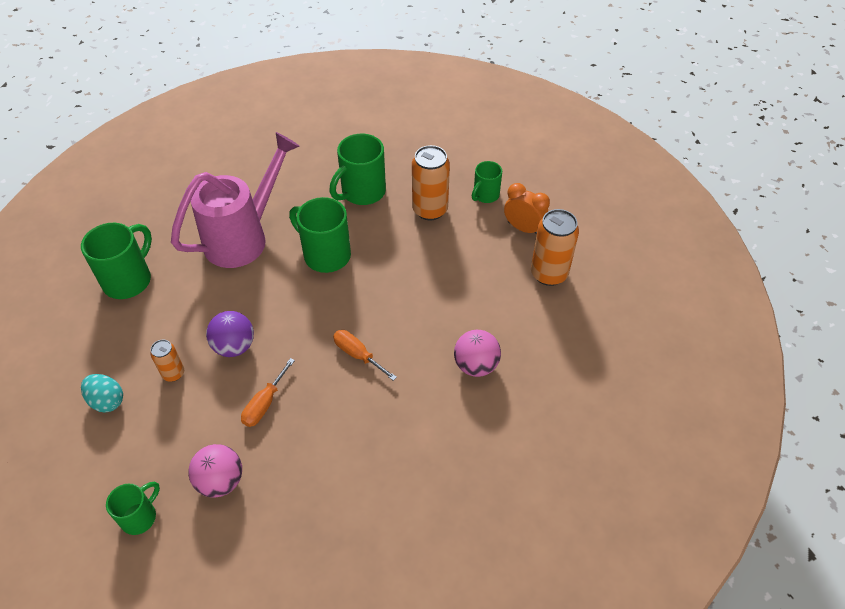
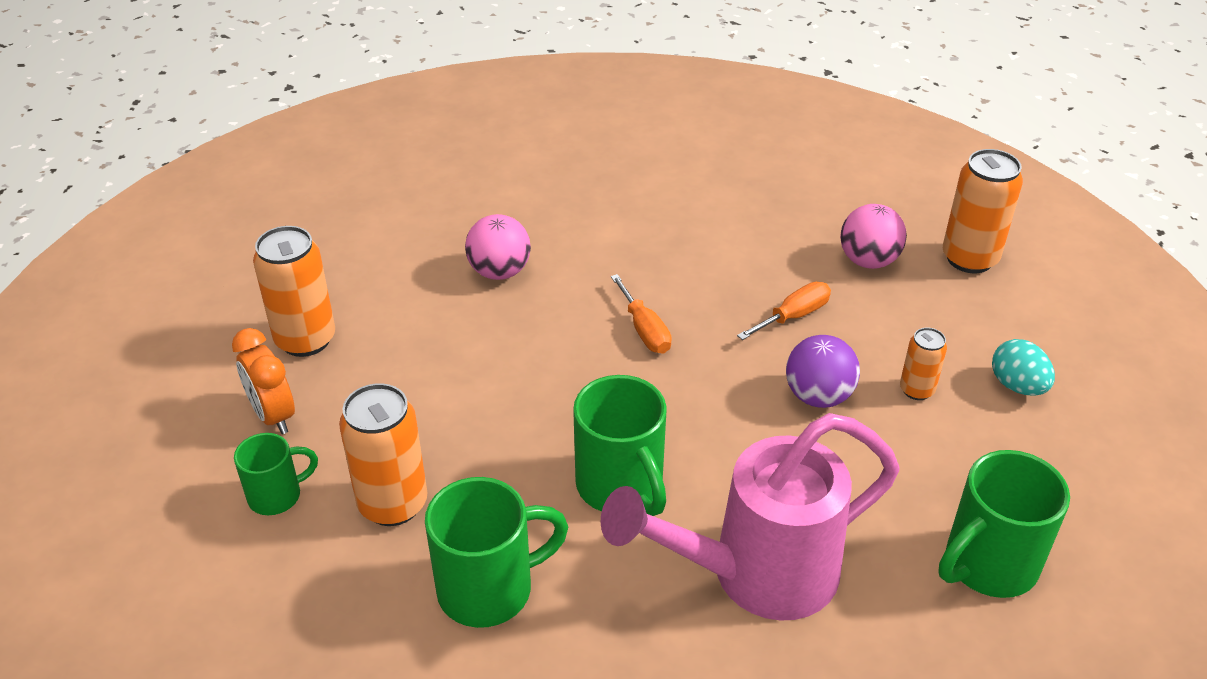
camera: 155 degrees left, 10 degrees down
(140, 517) = (969, 259): green mug -> orange can

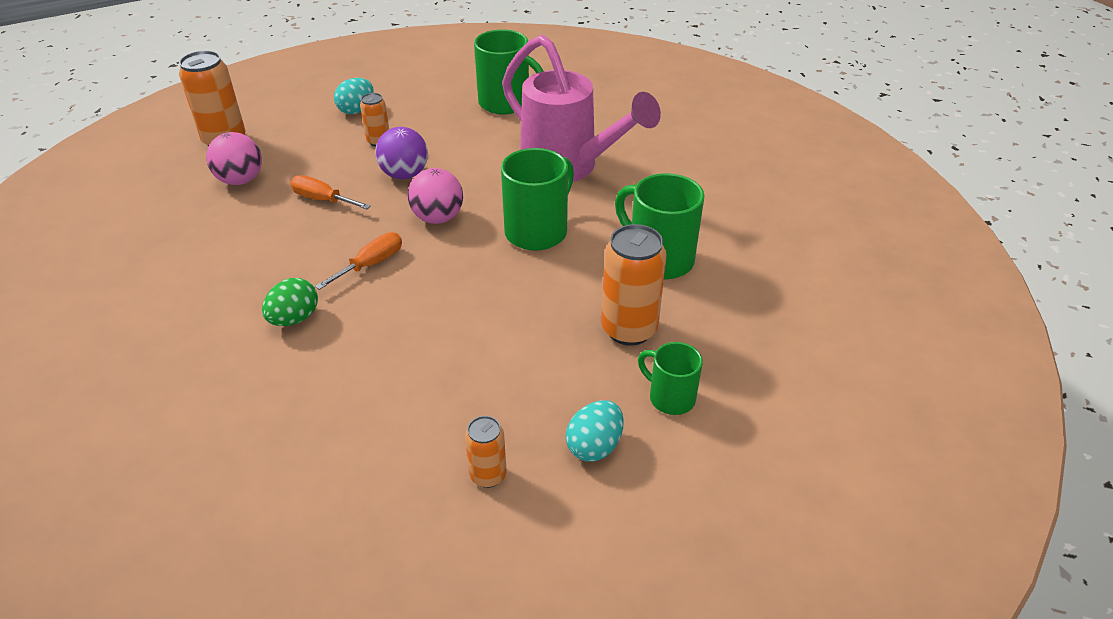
camera: 115 degrees left, 0 degrees up
(273, 416) = (594, 446): orange clock -> turquoise egg
(305, 340) = (488, 475): orange can -> orange can, size x0.55
(499, 272) = (326, 374): pink ball -> pink ball (438, 218)
(591, 265) = (294, 319): none -> green egg

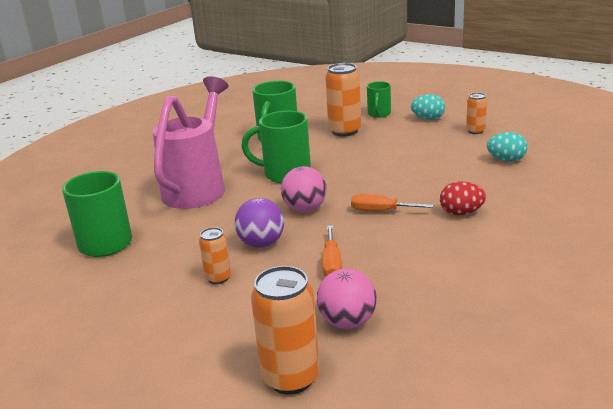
camera: 115 degrees left, 15 degrees down
(294, 319) = (461, 213): green egg -> red egg
(356, 110) = (165, 319): turquoise egg -> turquoise egg (506, 160)

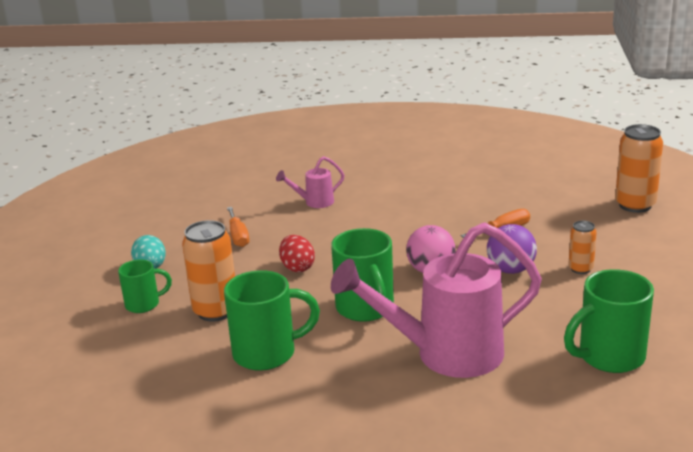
camera: 120 degrees left, 0 degrees up
(347, 322) = (562, 204): pink ball -> none
(381, 211) = (400, 234): orange screwdriver -> orange screwdriver (238, 236)
(461, 213) = (372, 203): red egg -> red egg (297, 267)
(475, 131) = (180, 233): orange can -> none
(487, 186) = (314, 202): none -> pink watering can
(506, 160) = (250, 205): turquoise egg -> none

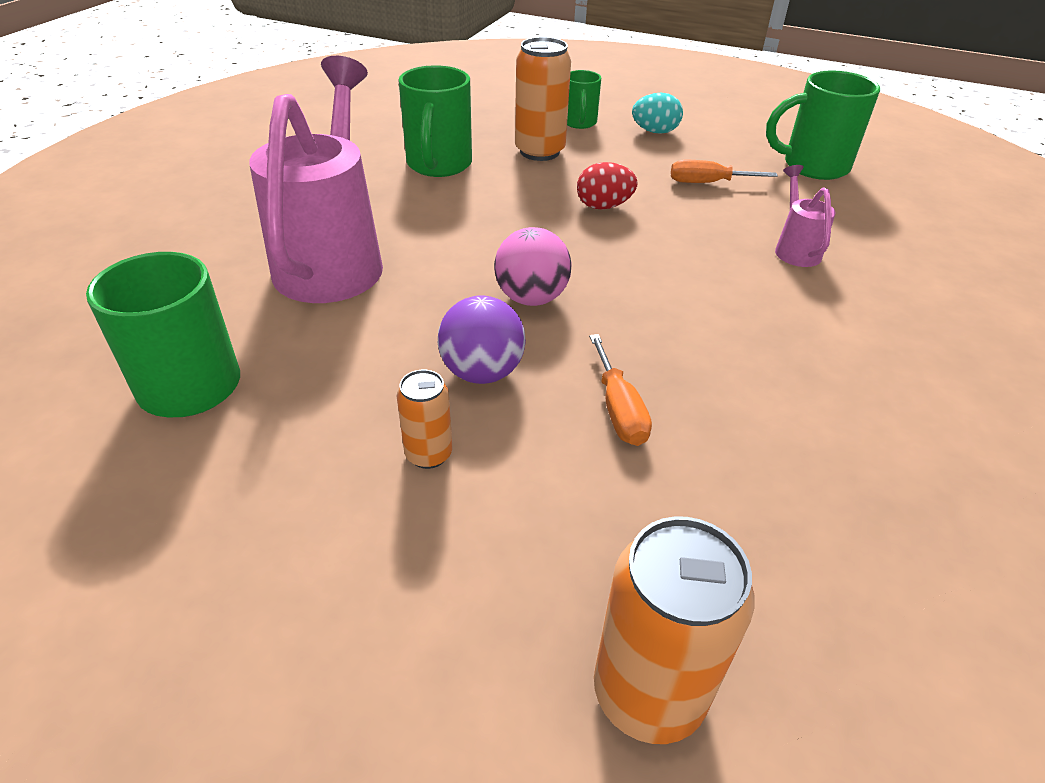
camera: 105 degrees right, 15 degrees up
(365, 309) = (474, 230): green mug -> green mug (813, 166)

